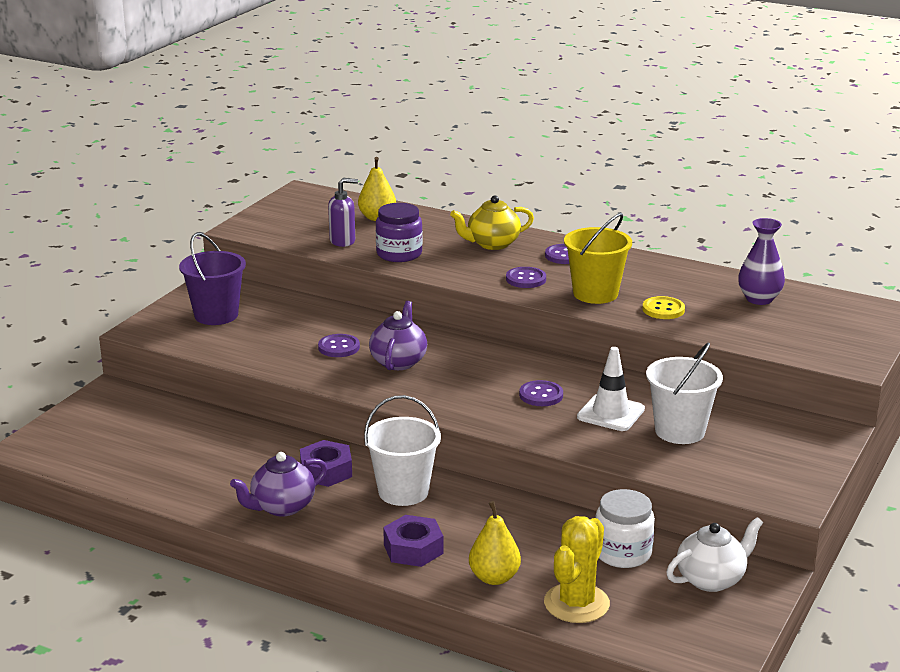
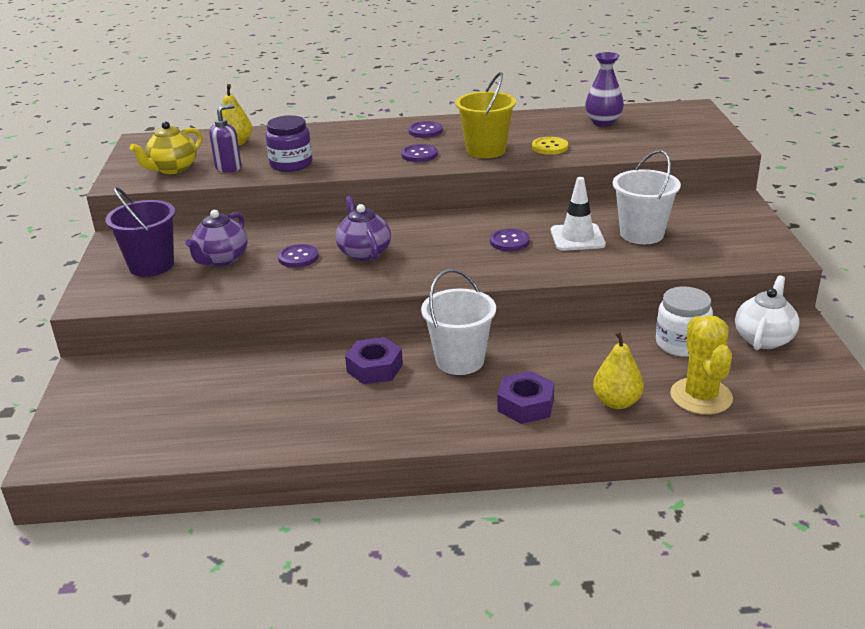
camera: 30 degrees left, 5 degrees up
(282, 507) = (372, 414): purple teapot -> purple teapot (221, 259)
(492, 244) = (358, 137): yellow teapot -> yellow teapot (173, 169)

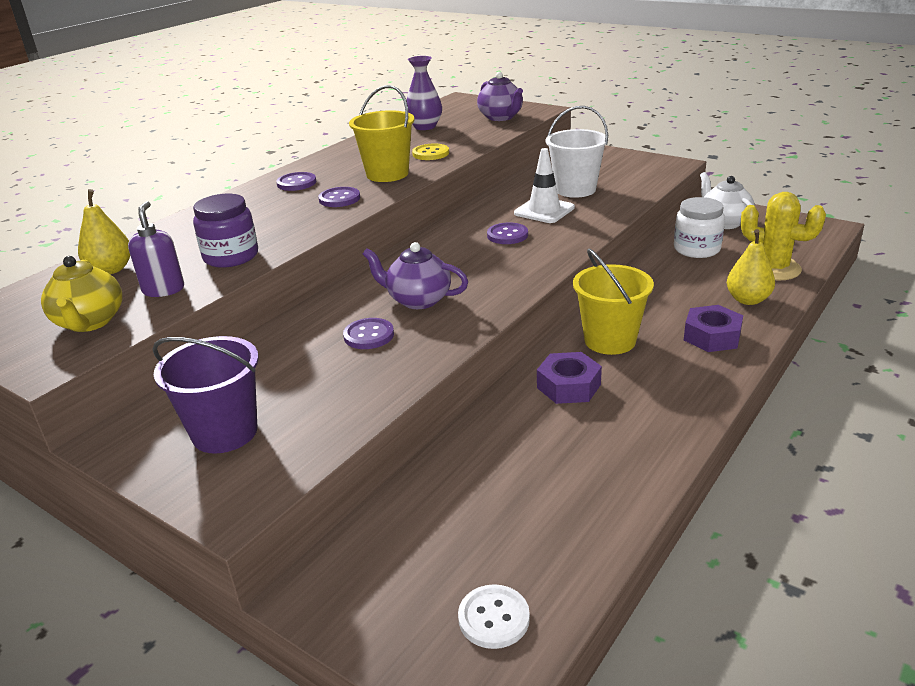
camera: 50 degrees left, 0 degrees up
(110, 437) = (493, 618): none -> white button
(221, 259) = (294, 381): purple teapot -> purple teapot (501, 117)
(460, 360) = (610, 340): white bucket -> yellow bucket

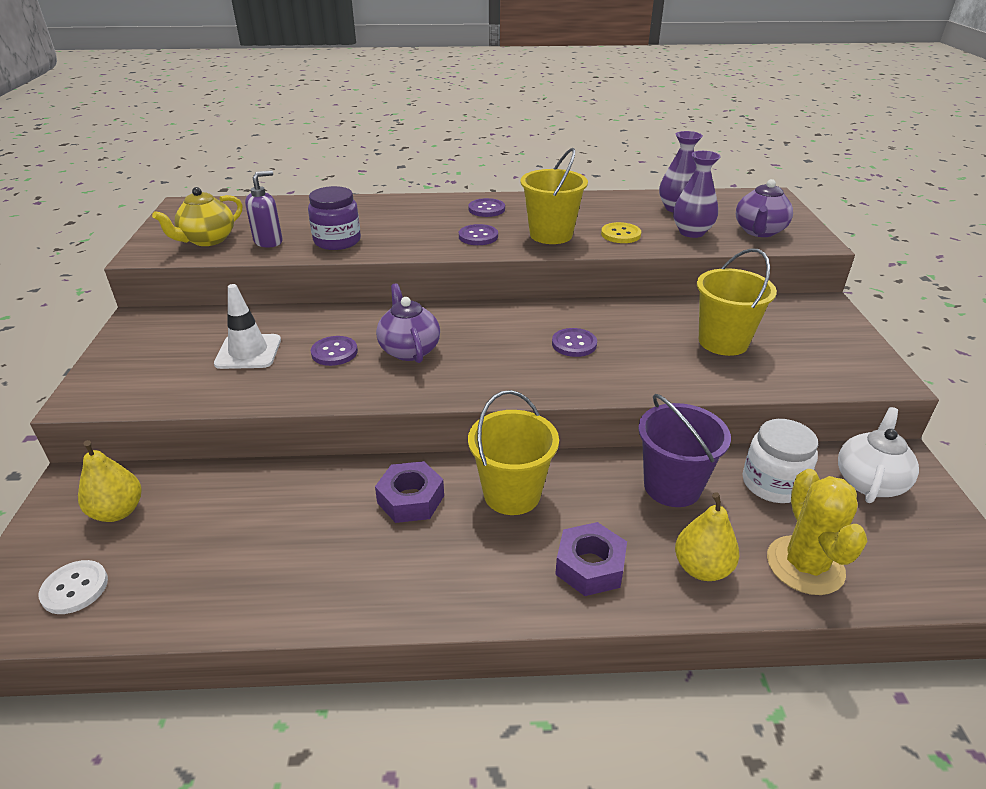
camera: 50 degrees right, 5 degrees up
(111, 269) = (283, 213): yellow pear -> yellow pear (118, 511)
(225, 432) = (167, 354): purple bucket -> purple bucket (672, 486)
(467, 134) = (691, 232): none -> purple vase
(544, 210) = (650, 343): white traffic cone -> white traffic cone (248, 352)
(575, 189) = (723, 342): white bucket -> yellow bucket

